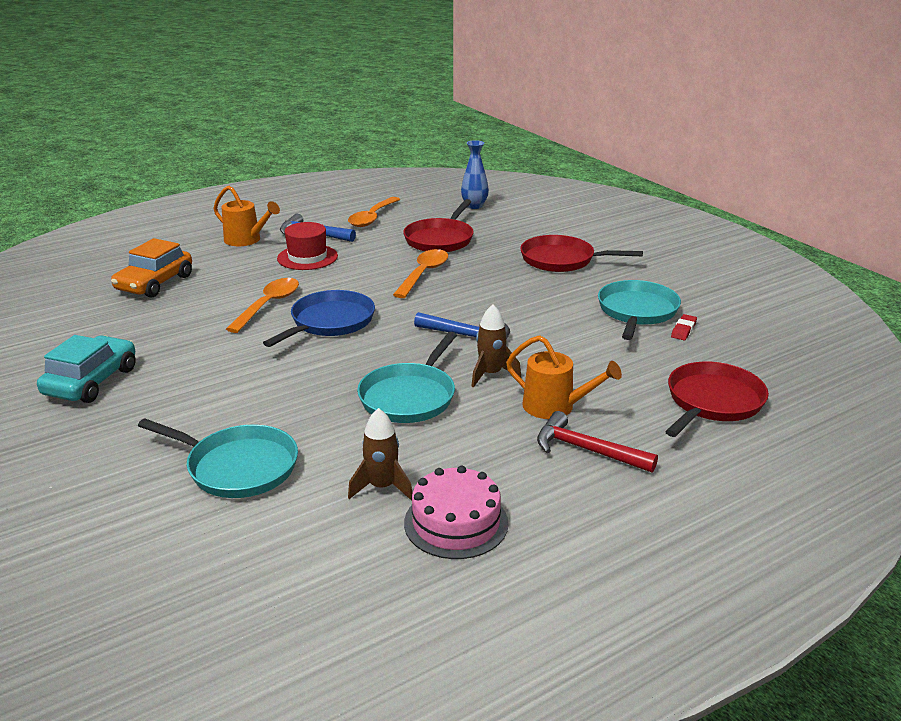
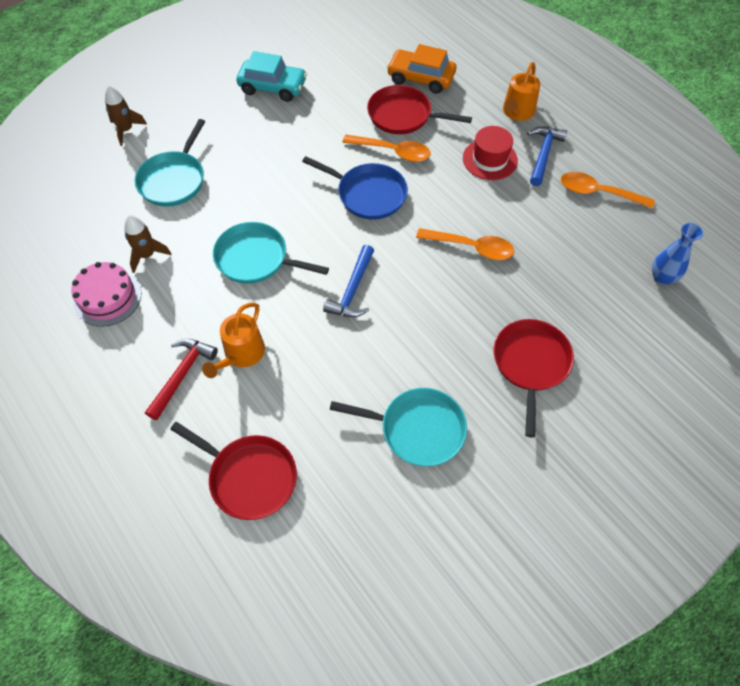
camera: 85 degrees right, 30 degrees up
(440, 239) = (557, 254): red pan -> red pan (403, 115)
(491, 374) = (290, 309): brown rocket -> brown rocket (126, 130)
(683, 330) = (382, 469): red eraser -> none

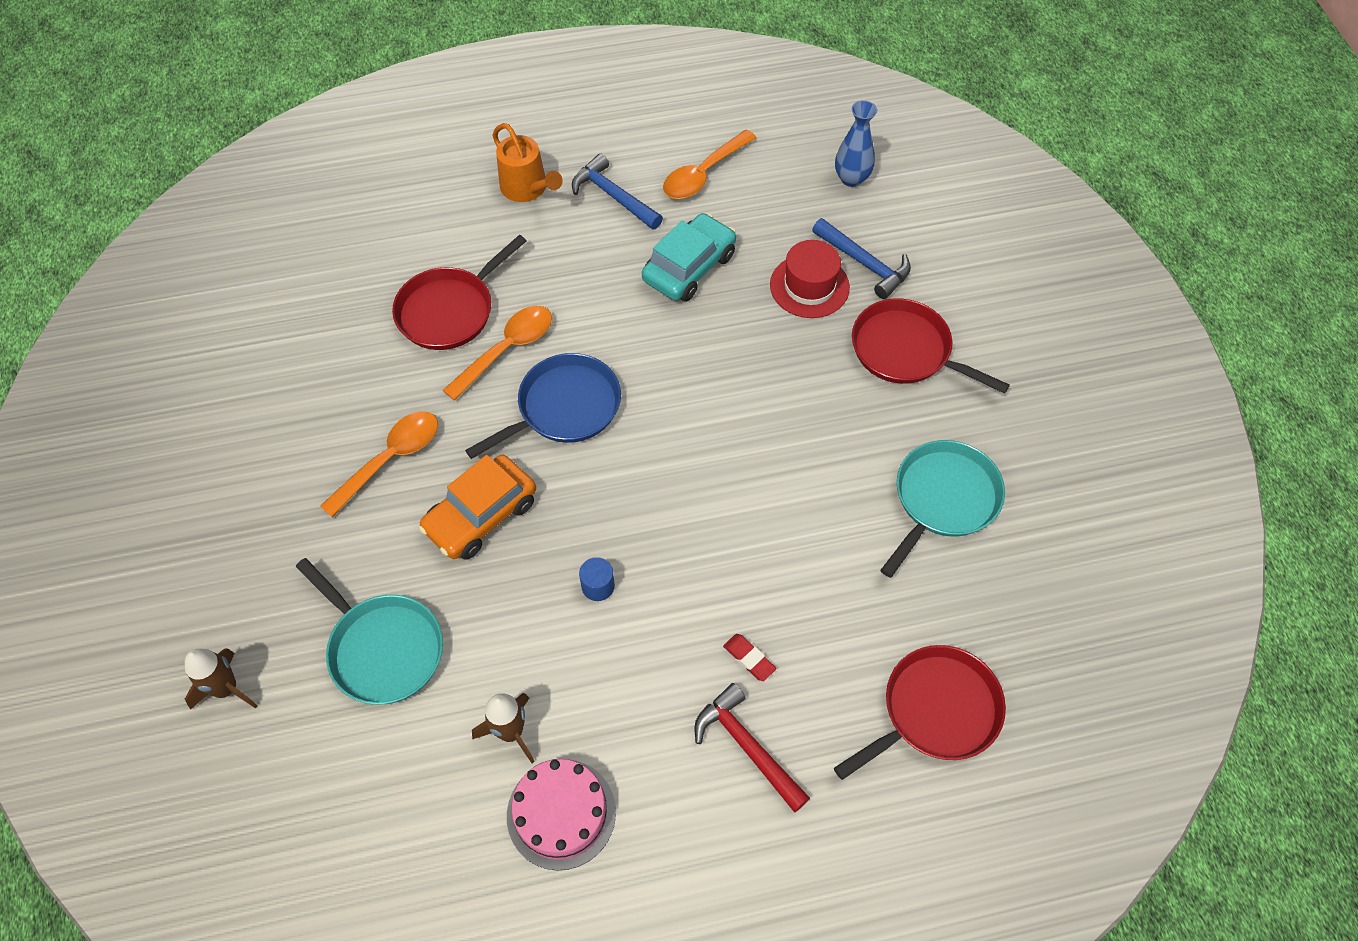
camera: 65 degrees left, 0 degrees up
(241, 354) = (749, 658): orange watering can -> red eraser
(255, 258) = (598, 586): turquoise pan -> blue cylinder
(273, 87) = (280, 447): turquoise car -> turquoise car (689, 267)
(352, 290) = (712, 488): blue hammer -> blue hammer (865, 264)
(421, 78) = (393, 261): orange car -> orange car (481, 515)
(471, 247) = (714, 333): orange spoon -> orange spoon (390, 459)
(490, 159) = (587, 252): red hat -> red hat (809, 286)

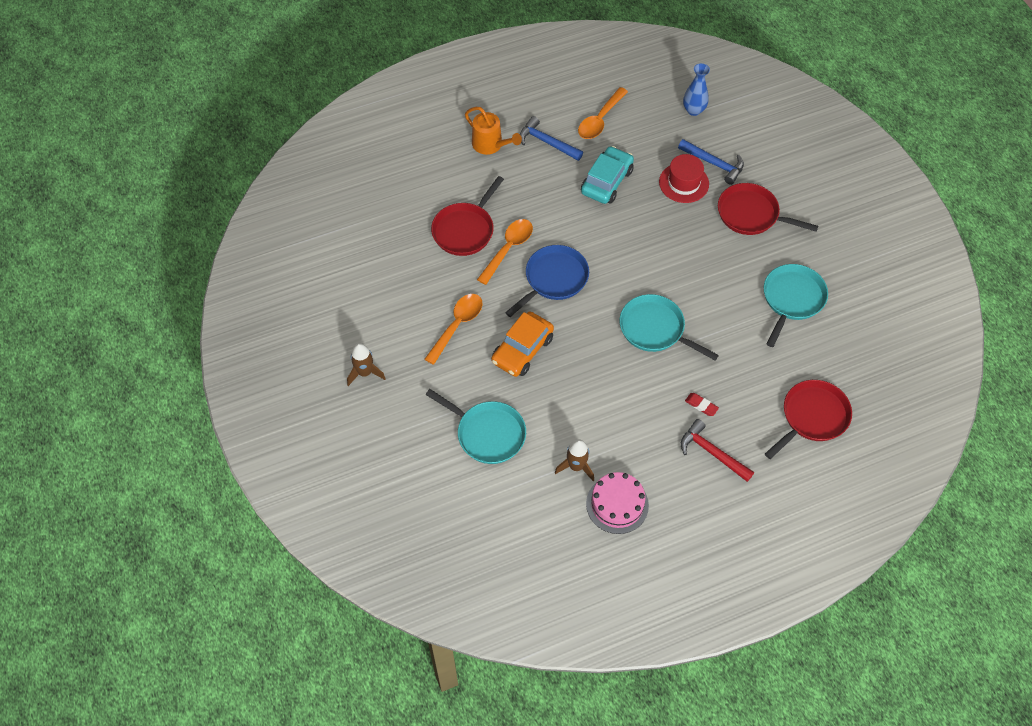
camera: 10 degrees left, 0 degrees up
(226, 689) = (403, 470): brown rocket -> brown rocket (365, 373)
(598, 586) = (603, 379): blue cylinder -> none
(704, 514) = (655, 329): none -> turquoise pan

